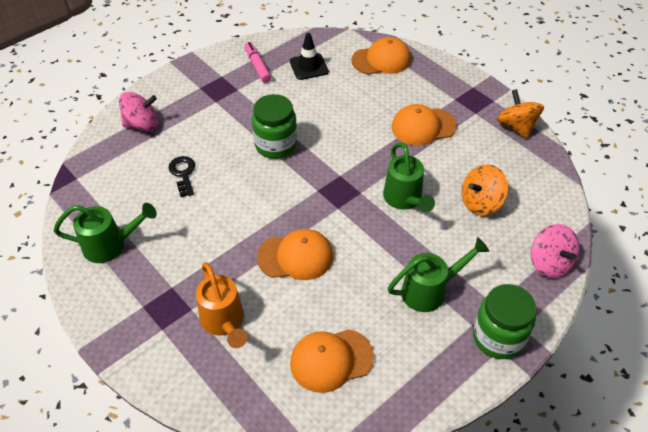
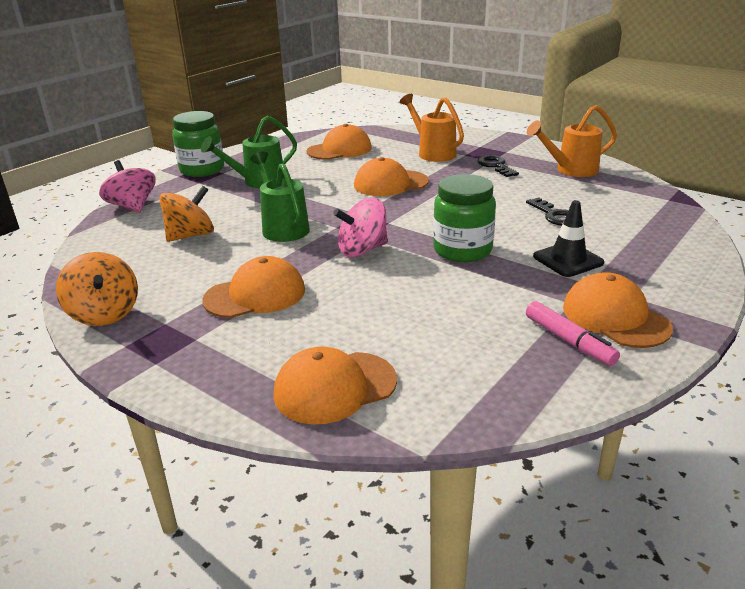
camera: 170 degrees right, 20 degrees down
(110, 245) = (571, 170): green watering can -> orange watering can
(142, 125) = (660, 246): pink spinning top -> pink spinning top (362, 250)
(175, 272) = (496, 166): none -> black key
(222, 76) = (615, 317): none -> orange cap
(309, 66) = (474, 354): black traffic cone -> black traffic cone (568, 260)

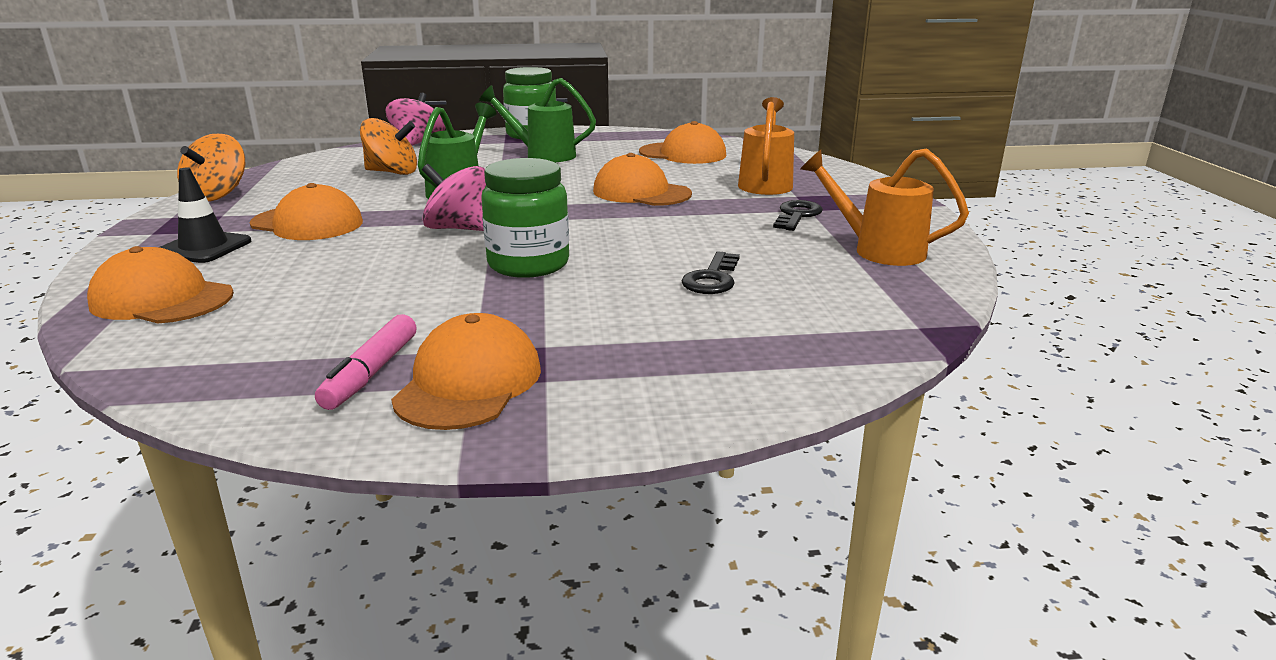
camera: 45 degrees right, 5 degrees down
(568, 260) = (592, 318): black traffic cone -> black traffic cone (204, 247)

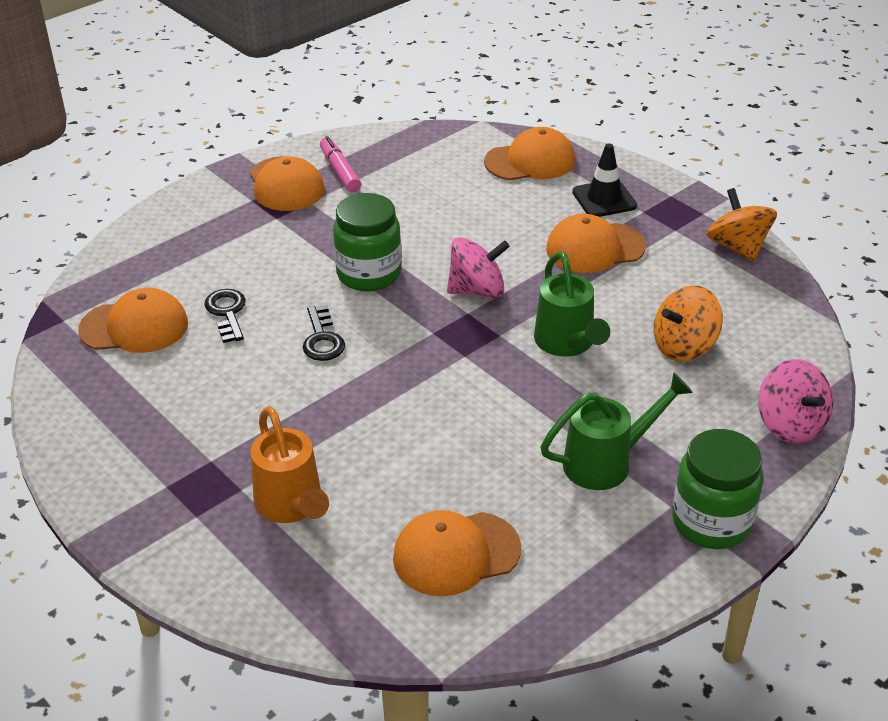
camera: 145 degrees right, 15 degrees up
(641, 192) = (400, 419): orange cap -> orange cap (134, 327)
(797, 215) = (216, 440): black key -> black key (322, 339)
(879, 250) = (116, 407): orange watering can -> none

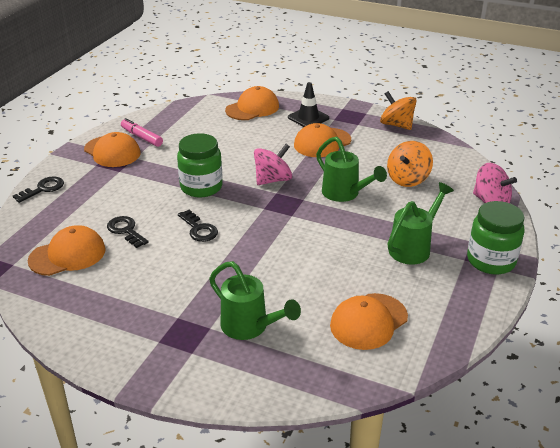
camera: 25 degrees left, 5 degrees down
(163, 219) = (43, 189): none -> black key
(291, 505) = (249, 327): orange watering can -> green watering can

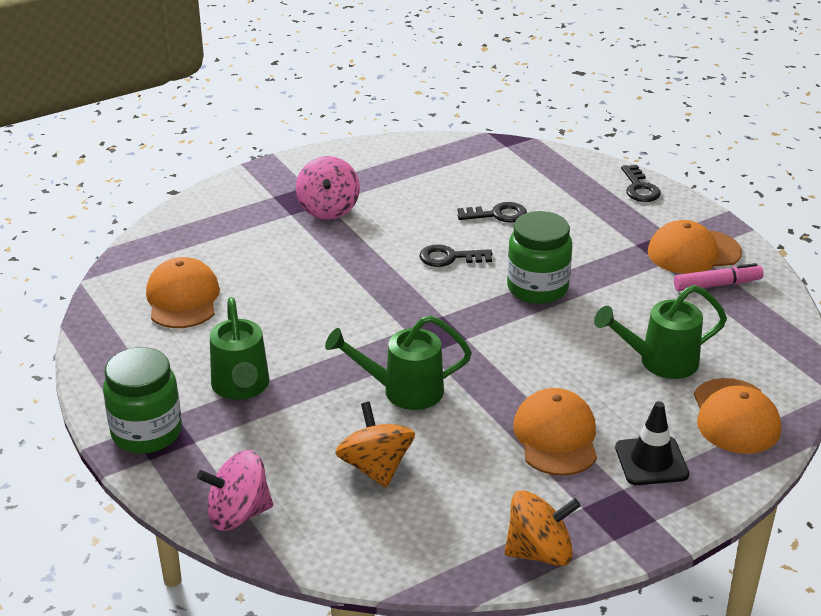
camera: 125 degrees right, 0 degrees up
(67, 255) = (490, 174): orange cap -> none
(249, 327) = (264, 233): green watering can -> green watering can (660, 362)
(273, 180) = (498, 348): pink spinning top -> pink spinning top (328, 209)

